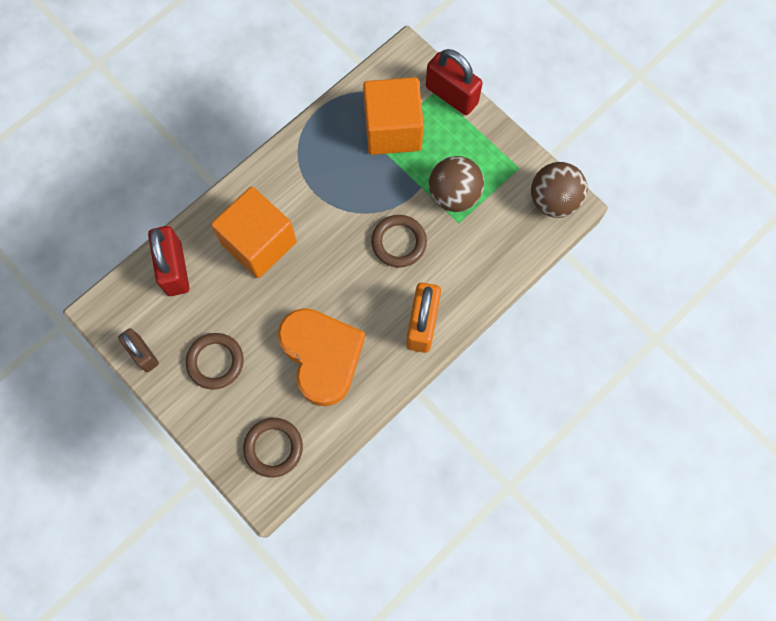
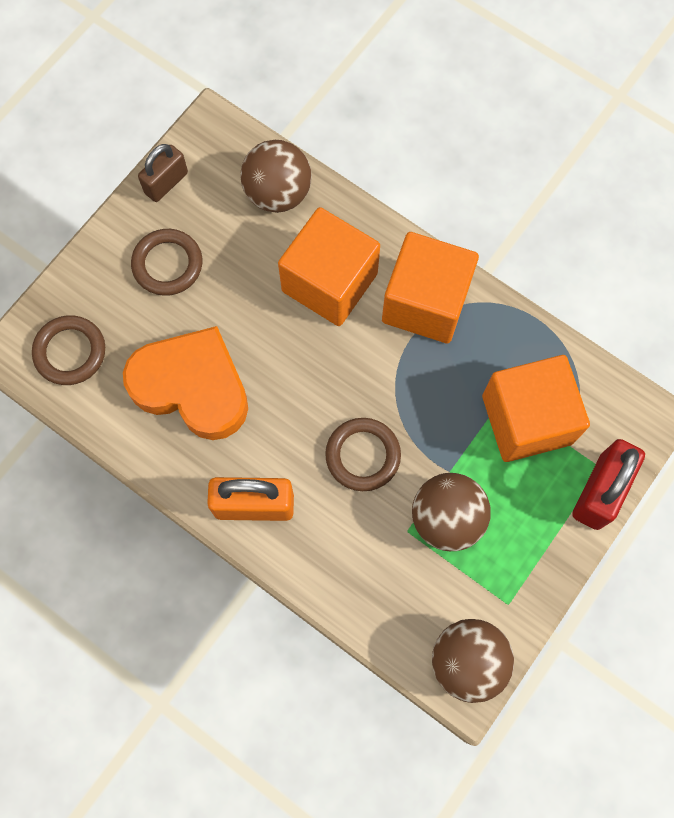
camera: 80 degrees right, 0 degrees up
(174, 269) = (278, 193): red padlock -> brown ball
(290, 179) = (425, 302): none -> orange cube
(322, 356) = (192, 387): orange heart -> orange heart turned 120 degrees counterclockwise

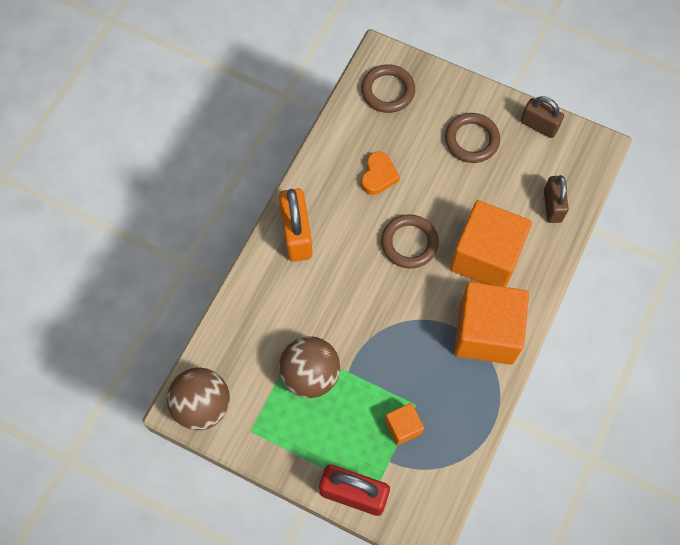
camera: 80 degrees right, 5 degrees down
(192, 387) = (378, 176): orange heart -> orange heart, size x0.46
(278, 193) = (552, 206): brown ball -> brown padlock
(363, 455) = (348, 305): brown ring -> brown ring (409, 243)
(527, 419) = (403, 427): orange cube -> orange cube, size x0.46

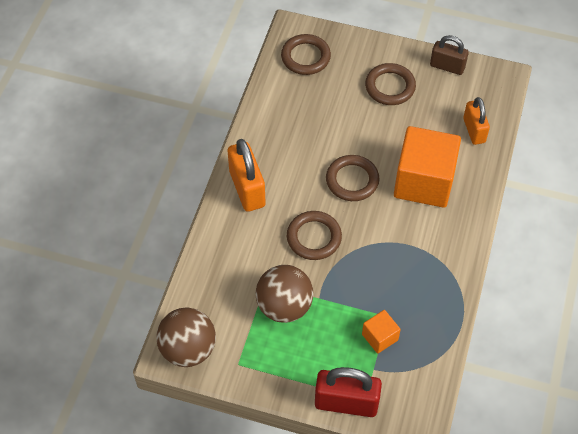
camera: 10 degrees left, 10 degrees down
(356, 302) = (314, 237): none -> brown ring
(378, 176) = (312, 128): orange heart -> none
(486, 333) = (438, 245): orange cube -> none
(552, 206) = (474, 130): brown padlock -> orange padlock

